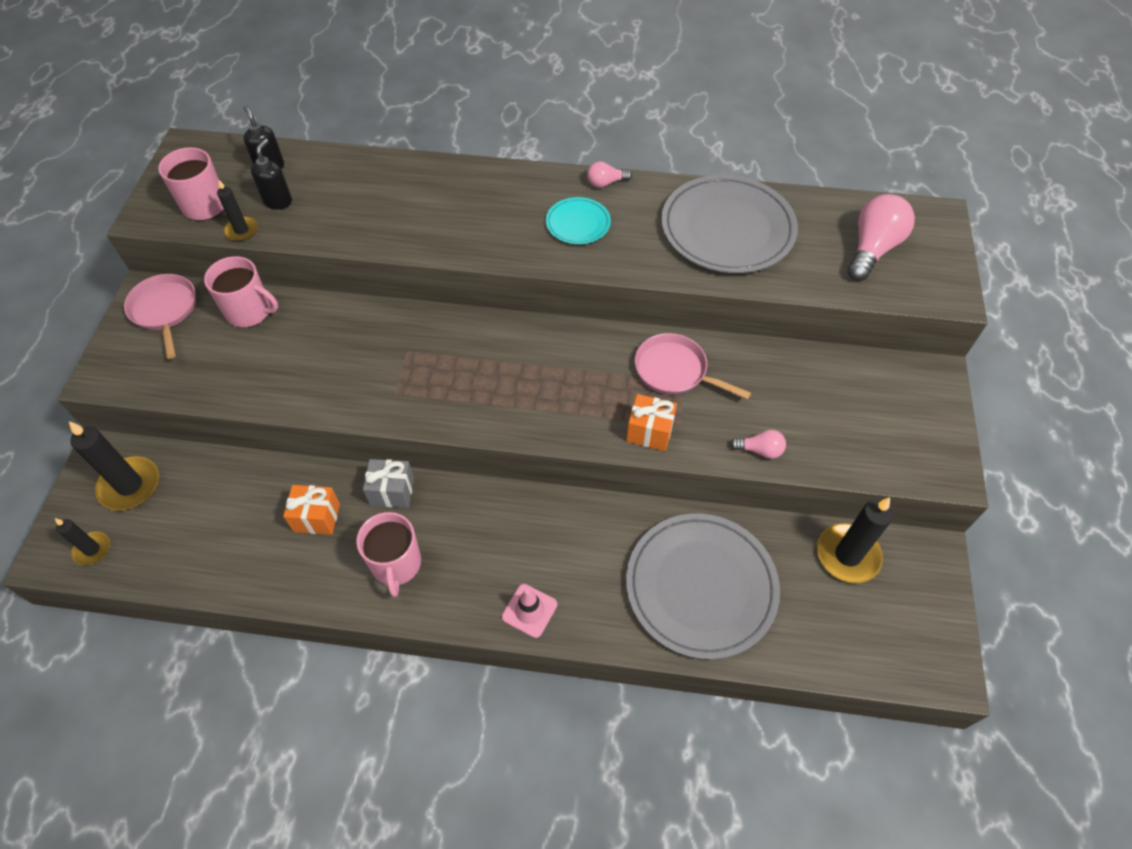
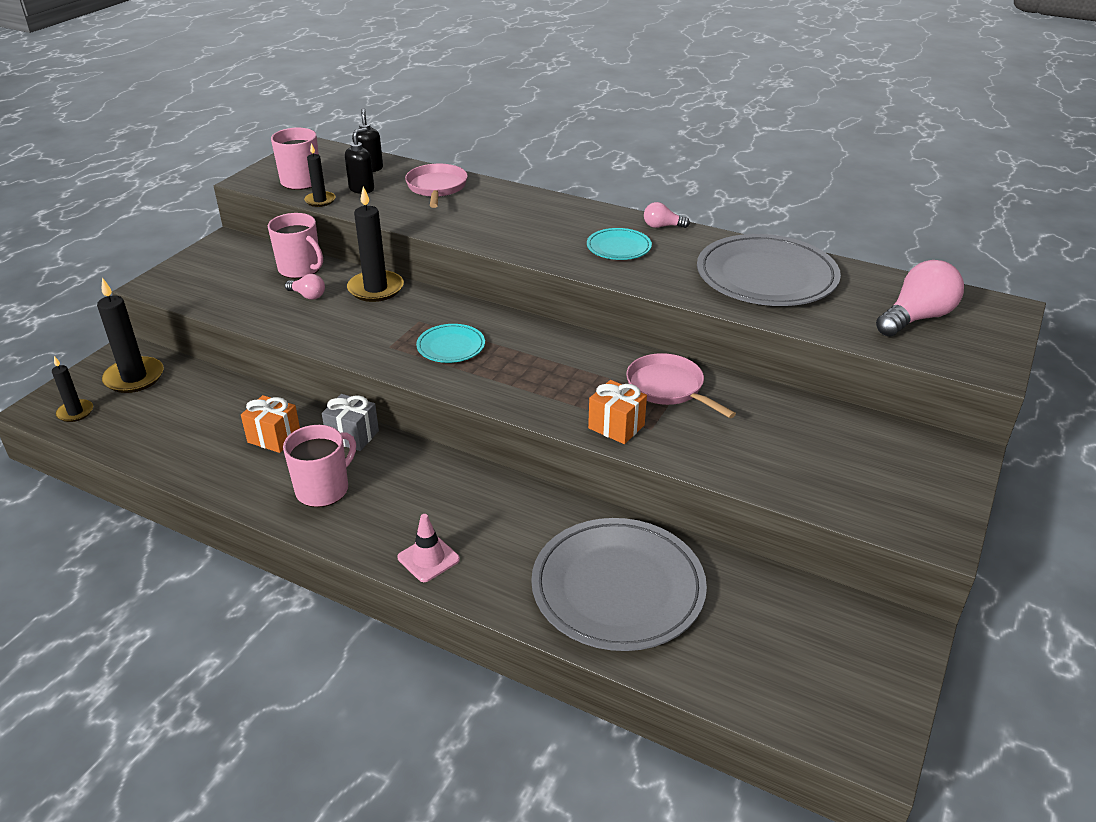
camera: 20 degrees right, 20 degrees down
(165, 311) = (233, 255): pink pan -> pink pan (436, 188)
(396, 564) = (323, 489): pink mug -> pink mug turned 150 degrees counterclockwise
(455, 376) = (451, 346): none -> turquoise plate
(760, 450) = (726, 467): pink light bulb -> pink light bulb (308, 295)
(847, 555) = (800, 606): black candle -> black candle (376, 289)

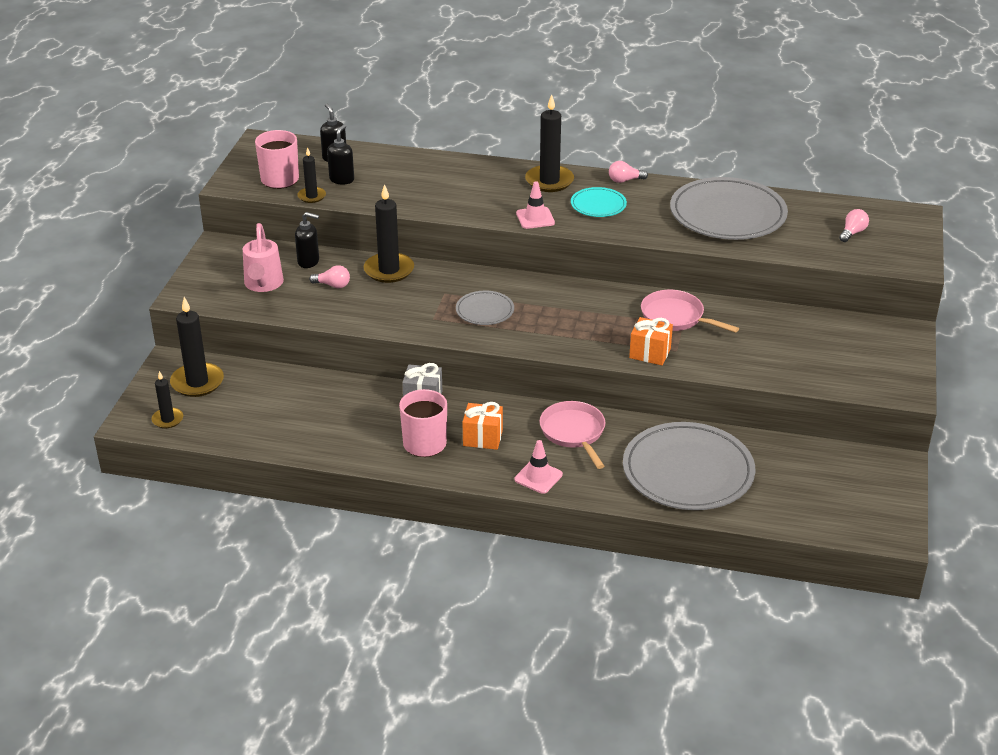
camera: 15 degrees left, 0 degrees up
(239, 285) = (263, 285): none -> pink watering can
(274, 437) = (357, 411): orange gift -> orange gift (482, 438)
(300, 269) = (308, 262): pink mug -> black soap dispenser
(436, 188) = (409, 169): pink pan -> pink pan (574, 433)
(451, 346) = (485, 311): turquoise plate -> grey plate
(540, 251) = (535, 218): none -> pink traffic cone
(577, 217) = (549, 181): none -> black candle
(916, 318) = (852, 233): pink light bulb -> pink light bulb, size x0.51

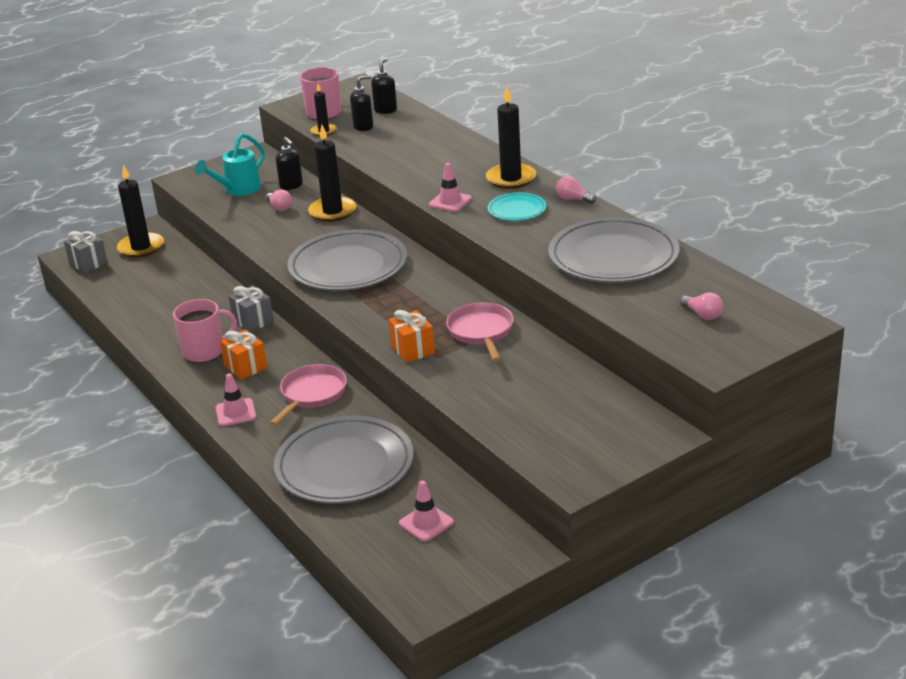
camera: 45 degrees right, 5 degrees down
(167, 419) = (88, 263): black candle -> grey gift
(263, 285) = (238, 190): pink watering can -> turquoise watering can
(485, 311) = (348, 266): grey plate -> grey plate, size x2.06
(808, 479) = (426, 523): none -> pink traffic cone
(852, 233) = (703, 315): pink light bulb -> pink light bulb turned 60 degrees clockwise

